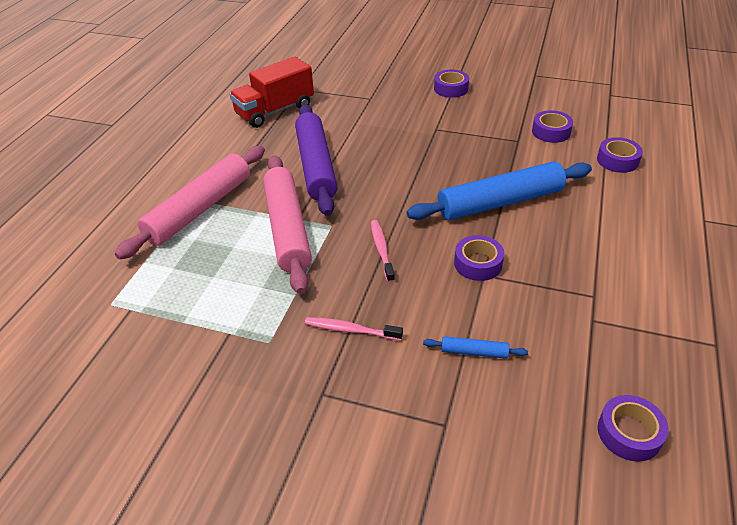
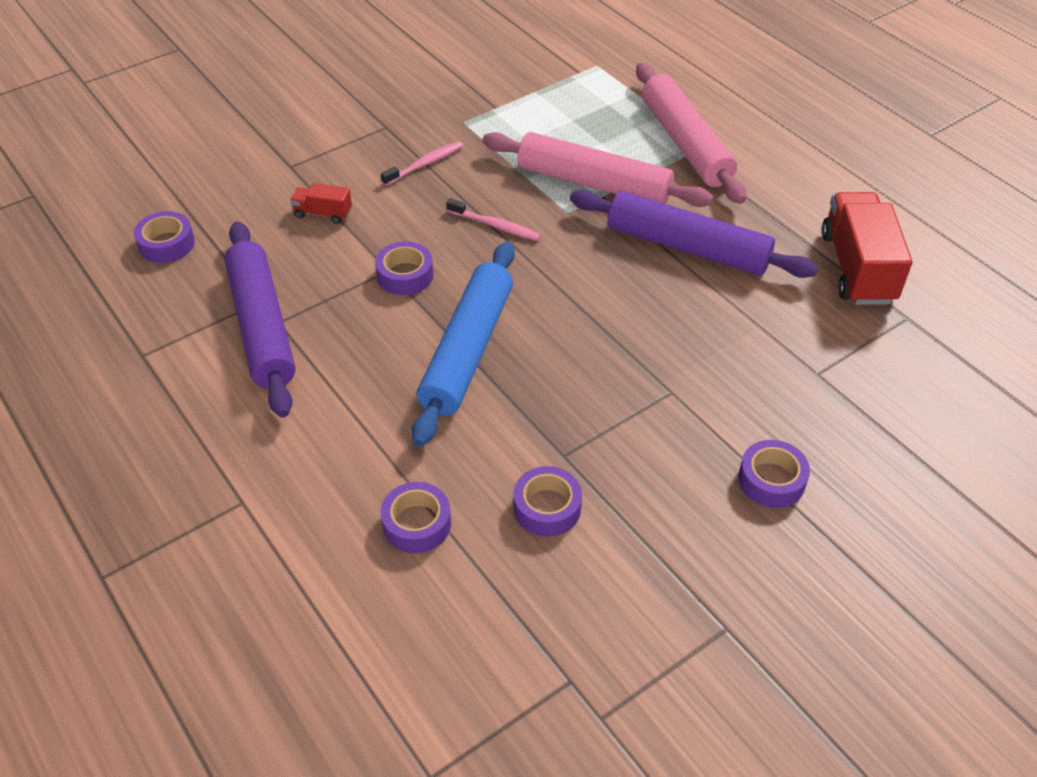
camera: 125 degrees right, 5 degrees up
(474, 352) = (323, 214): blue rolling pin -> red truck
(608, 301) = (262, 326): none -> purple rolling pin

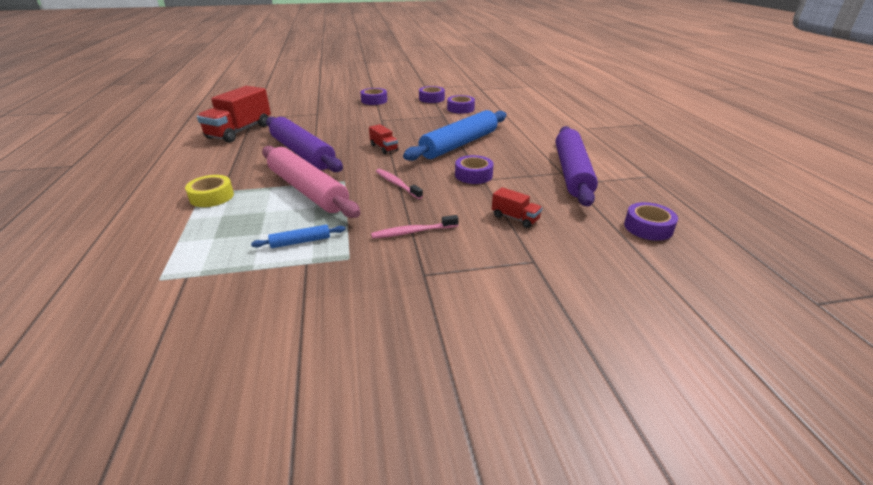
camera: 155 degrees left, 15 degrees down
(417, 524) = (513, 114): purple tape -> purple tape (431, 99)
(524, 123) = (300, 242): none -> blue rolling pin
(581, 299) = (384, 148): none -> red truck
(686, 143) = (212, 197): pink rolling pin -> yellow tape

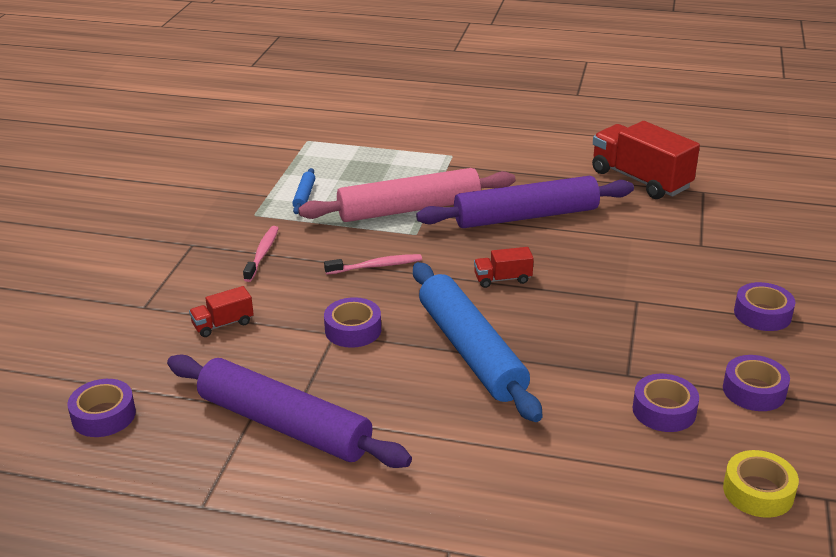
camera: 115 degrees right, 0 degrees up
(212, 197) = (437, 160): yellow tape -> yellow tape (758, 492)

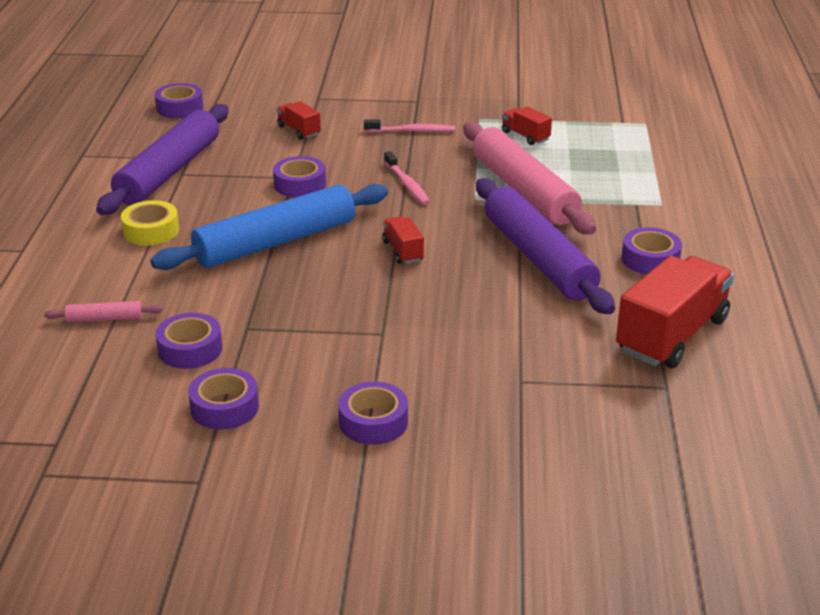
camera: 80 degrees right, 0 degrees up
(304, 196) = (525, 136): blue rolling pin -> red truck
(535, 172) = (650, 259): none -> purple tape
(608, 471) = (105, 318): none -> pink rolling pin
(758, 492) = (69, 401): yellow tape -> yellow tape (151, 231)

